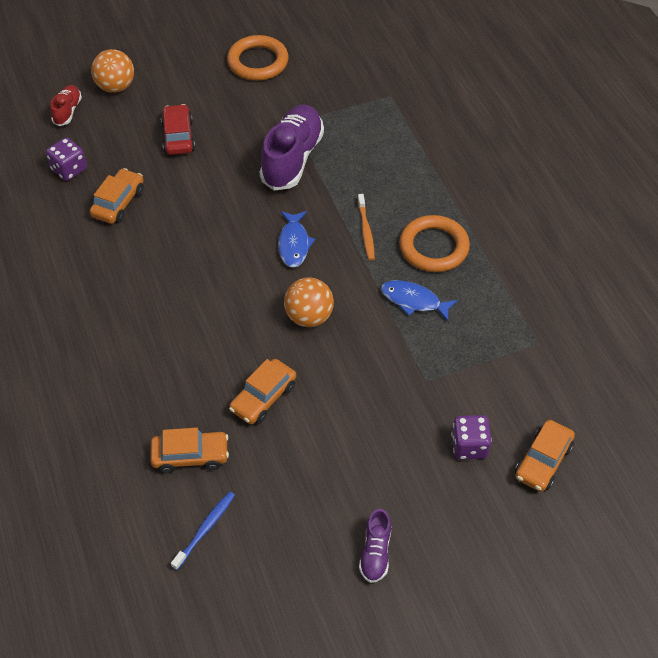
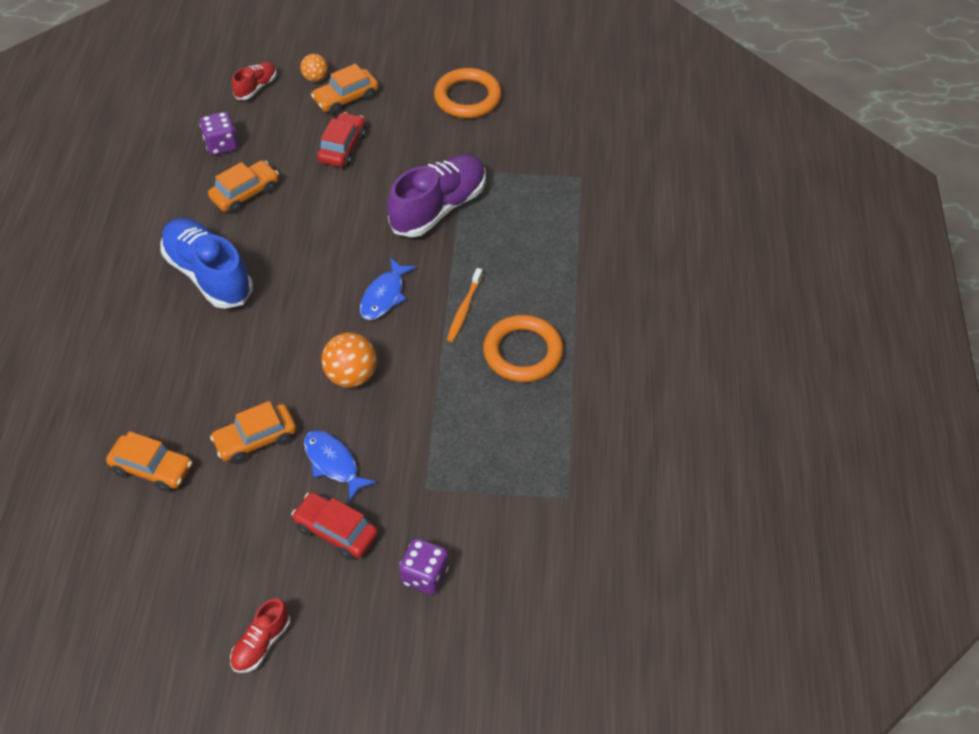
camera: 25 degrees right, 0 degrees up
(116, 87) = (315, 78): orange ball -> orange ball, size x0.61
(131, 281) = (208, 274): none -> blue shoe
(205, 529) = (120, 546): blue toothbrush -> none
(375, 553) = (261, 643): purple shoe -> red shoe
(377, 442) = (336, 531): none -> red car
(414, 301) = (466, 400): blue fish -> blue fish (333, 463)
(543, 461) = (491, 625): orange car -> orange car (346, 98)

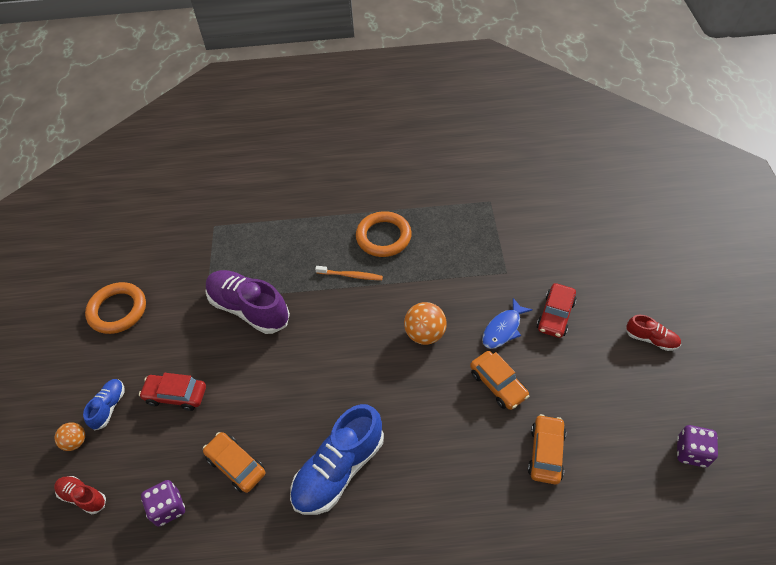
camera: 95 degrees left, 0 degrees up
(346, 98) = (109, 407): orange car -> blue shoe
(384, 296) = (345, 328): blue fish -> none
(425, 575) = (568, 261): purple dice -> purple dice (691, 452)

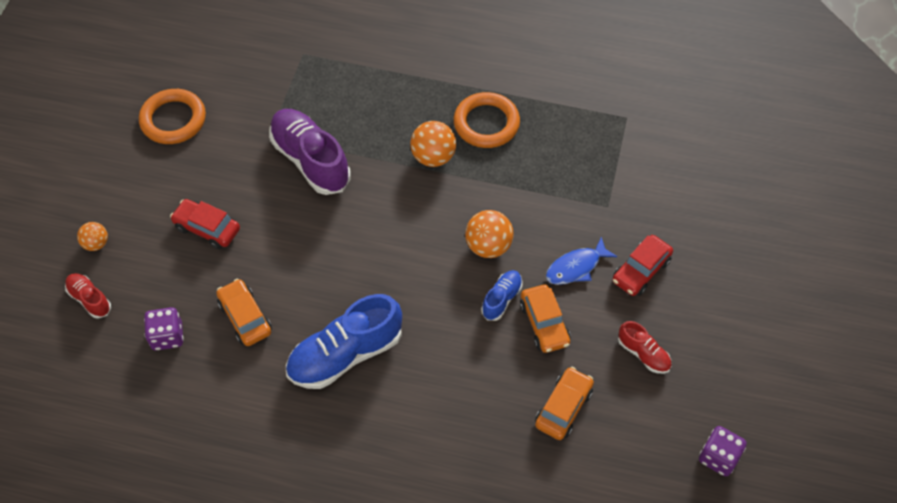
camera: 15 degrees right, 5 degrees up
(109, 407) = (137, 219): blue shoe -> blue shoe (502, 299)
(351, 275) = (433, 157): orange toothbrush -> orange ball
(651, 339) = (735, 330): red shoe -> red shoe (643, 354)

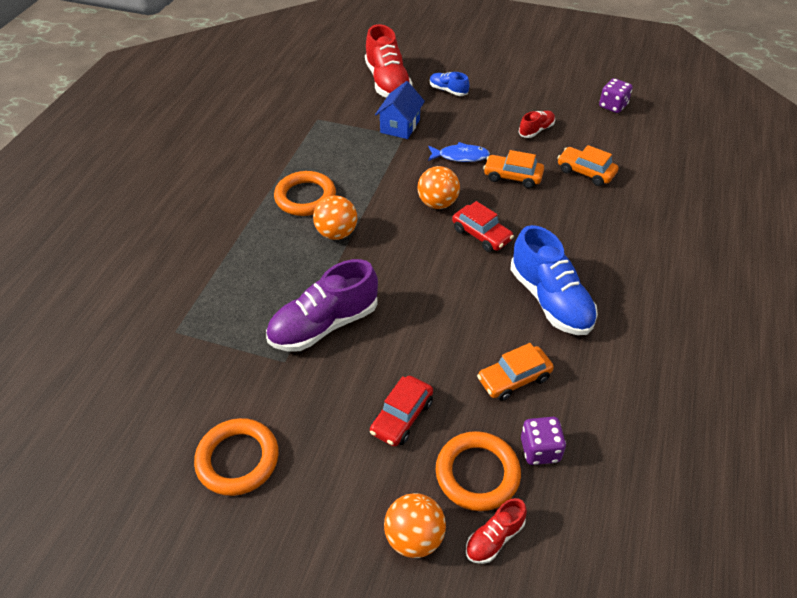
camera: 85 degrees left, 10 degrees down
(96, 243) = (414, 537): orange ball -> orange ball, size x1.64
(148, 287) = (477, 473): none -> orange ring
(502, 299) = (490, 198): blue shoe -> blue shoe (448, 90)
(544, 323) = (512, 177): orange car -> orange car turned 150 degrees counterclockwise
(576, 267) = (460, 156): blue fish -> blue fish turned 60 degrees counterclockwise
(626, 201) = (400, 126): none -> blue house
(641, 271) = (464, 125): red car -> red car (481, 235)
(717, 181) = (387, 83): none -> red shoe

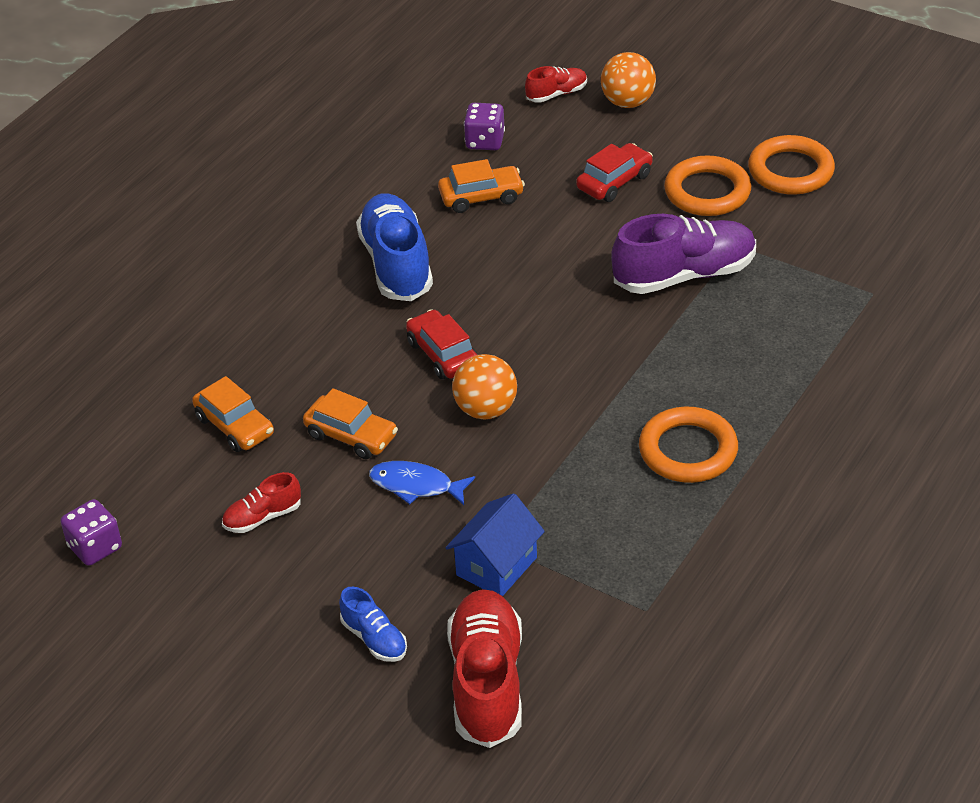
camera: 165 degrees left, 5 degrees down
(337, 233) = (648, 386): orange ball -> none
(477, 473) = (554, 133): orange ring -> orange ring (707, 192)

